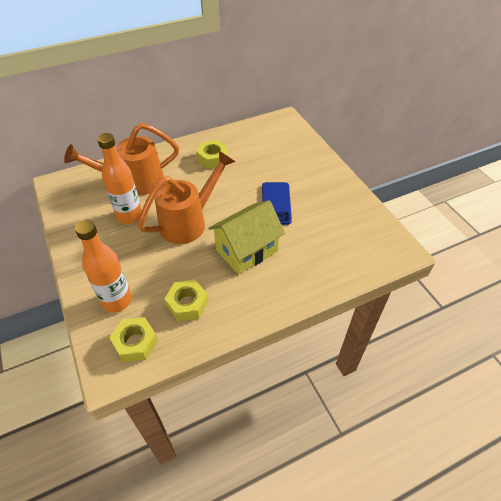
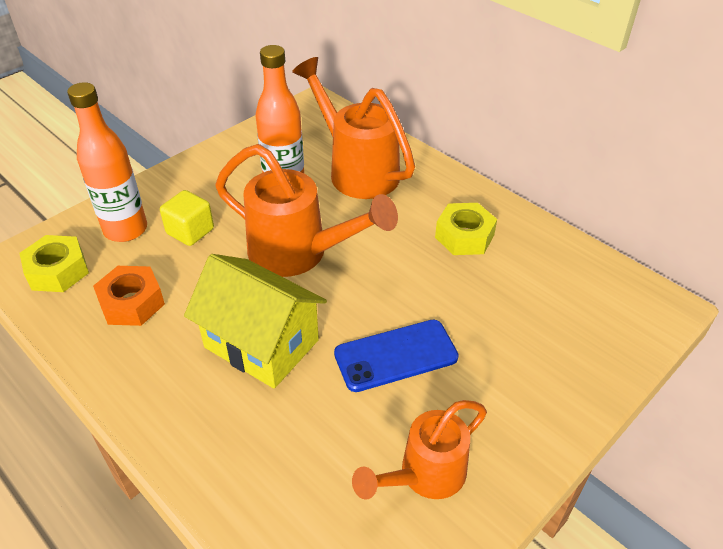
camera: 70 degrees right, 5 degrees down
(140, 267) = (190, 231): none -> yellow cube
(187, 304) = (132, 303): yellow nut -> orange nut
(341, 212) = (424, 476): none -> orange watering can

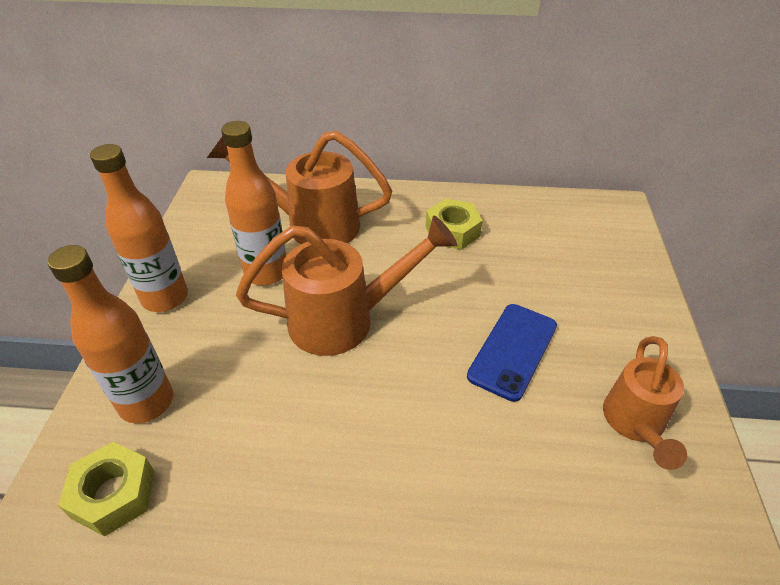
camera: 40 degrees left, 0 degrees up
(132, 303) = (239, 467): orange nut -> none
(190, 231) = (220, 362): yellow cube -> none
(204, 169) = (165, 298): none -> orange bottle
(261, 344) = (404, 416): yellow house -> none

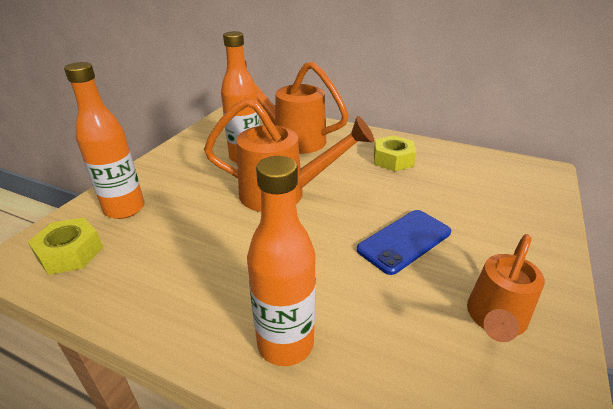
camera: 20 degrees right, 10 degrees down
(165, 298) = (173, 158): orange bottle -> orange bottle (285, 343)

